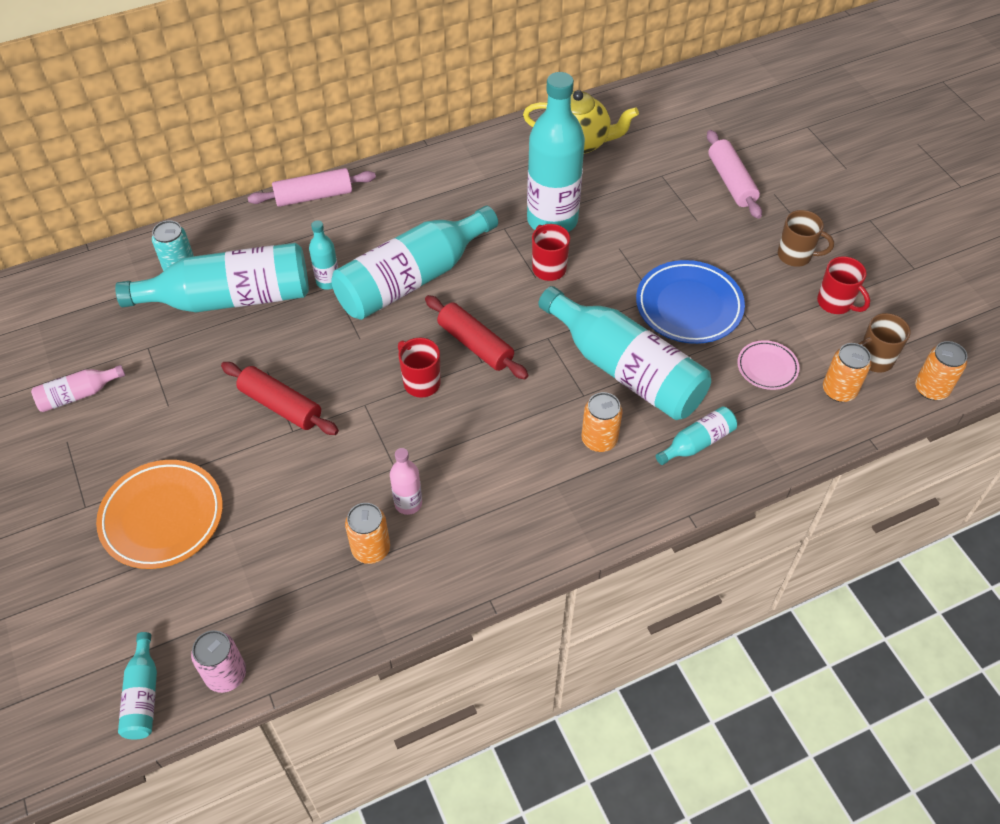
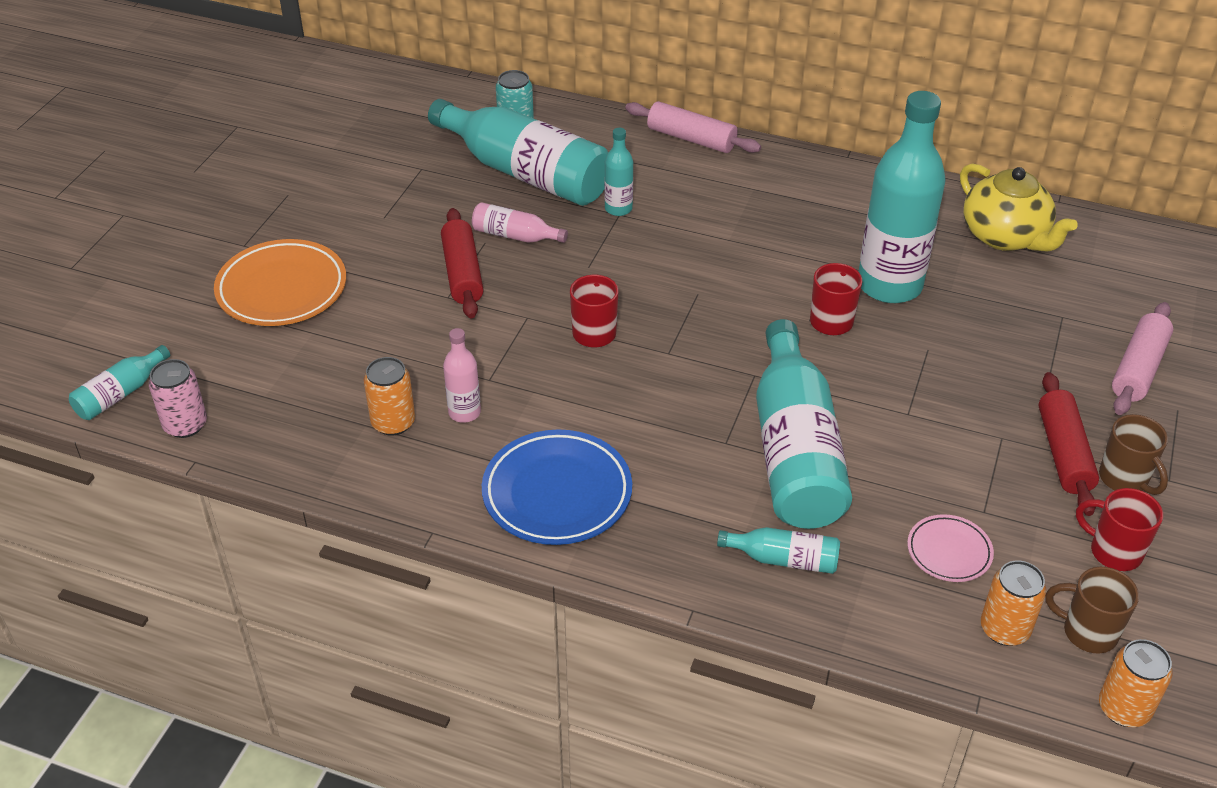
camera: 45 degrees right, 10 degrees down
(78, 395) = (334, 169): pink bottle -> pink bottle (515, 236)
(412, 279) = (692, 251): turquoise bottle -> none
(475, 344) = (680, 336): red rolling pin -> red rolling pin (1064, 453)
(599, 439) = (691, 487): orange can -> none
(689, 306) = (935, 443): blue plate -> blue plate (557, 493)
(835, 303) = (1113, 551): red mug -> red mug turned 120 degrees clockwise

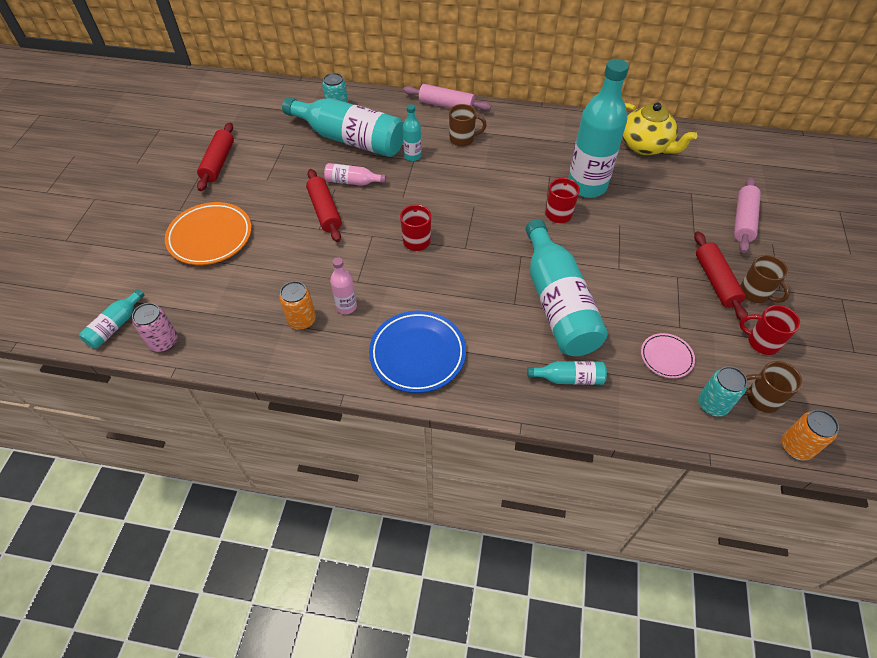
camera: 10 degrees left, 10 degrees up
(316, 184) = (218, 163): none -> red rolling pin
(705, 193) = (462, 139): none -> brown mug
(1004, 629) = (712, 404): orange can -> turquoise can

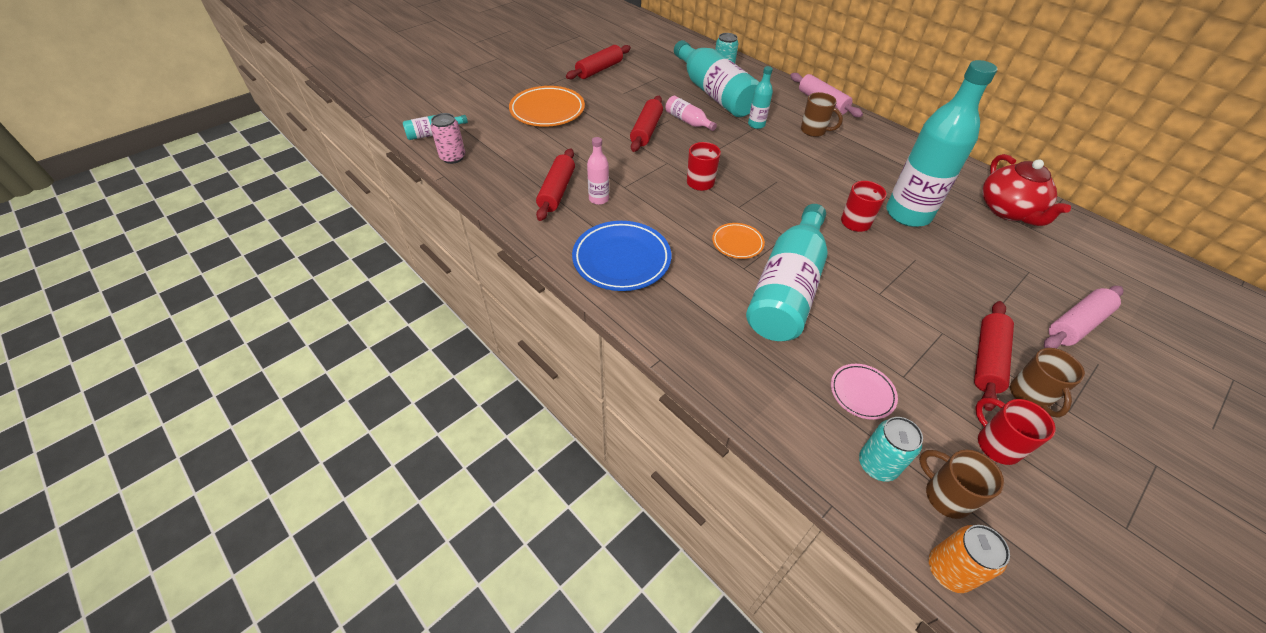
camera: 35 degrees right, 5 degrees down
(302, 320) = (557, 191): orange can -> red rolling pin
(492, 283) = (737, 243): none -> orange plate
(569, 378) = (740, 352): turquoise bottle -> none
(645, 146) = (1008, 211): yellow teapot -> red teapot

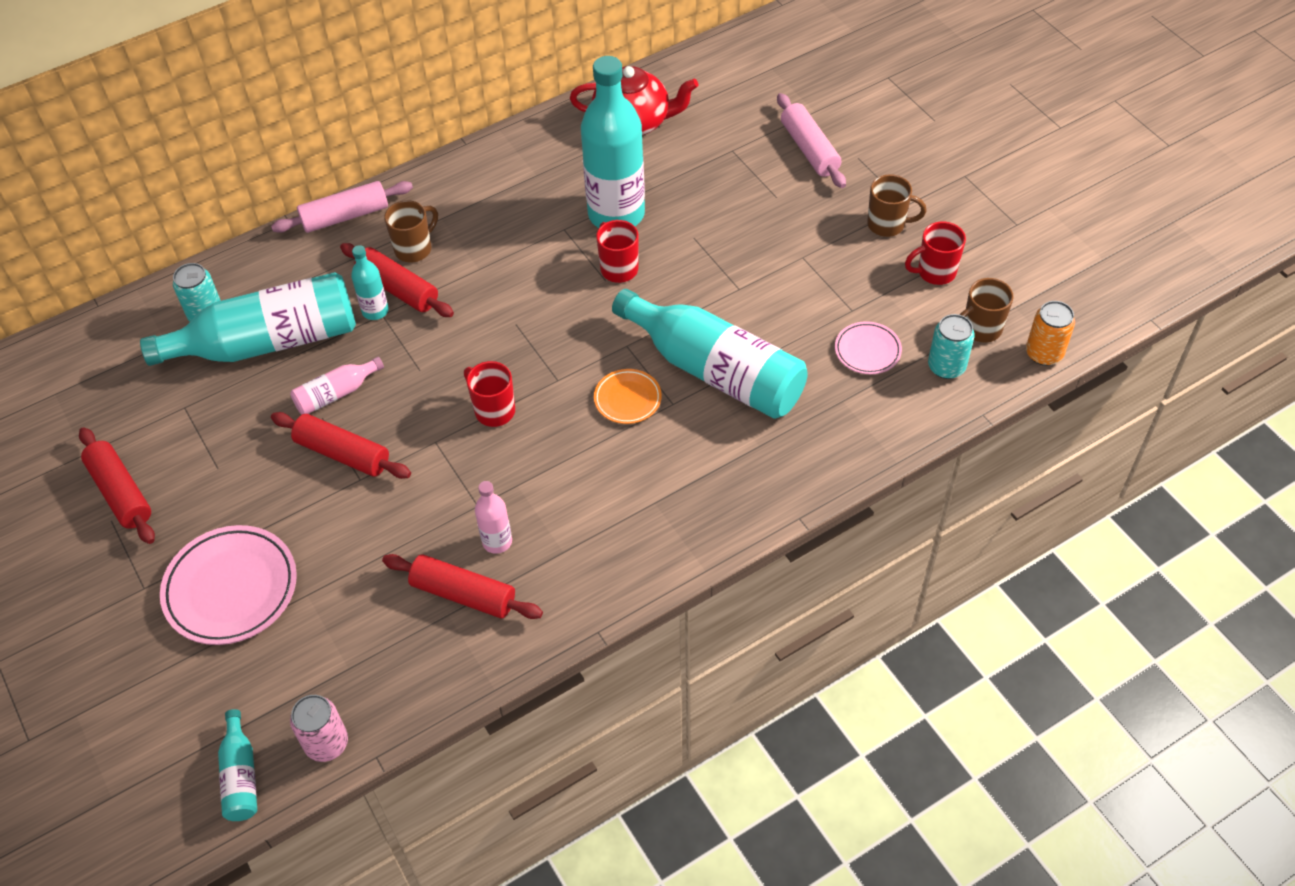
camera: 75 degrees left, 5 degrees up
(547, 111) = (231, 589): orange plate -> pink plate
(621, 259) = (629, 531): blue plate -> none
(987, 360) = (842, 237): red rolling pin -> red rolling pin (398, 289)

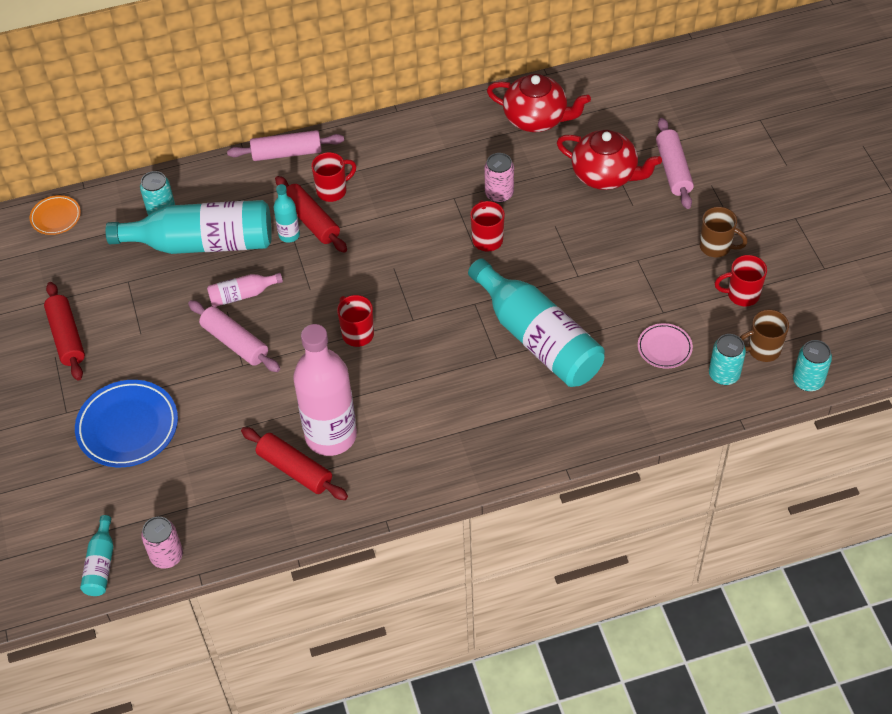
camera: 15 degrees right, 0 degrees up
(231, 589) = (128, 427): pink plate -> blue plate
(342, 454) = (235, 342): red rolling pin -> pink rolling pin
(414, 249) = (333, 190): brown mug -> red mug
(497, 541) = (331, 435): pink bottle -> pink bottle, size x2.21
(616, 214) = (499, 194): turquoise bottle -> pink can
(627, 399) = (462, 346): orange plate -> orange plate (56, 217)
(734, 170) = (605, 175): none -> red teapot
(1044, 353) = (808, 381): orange can -> turquoise can

